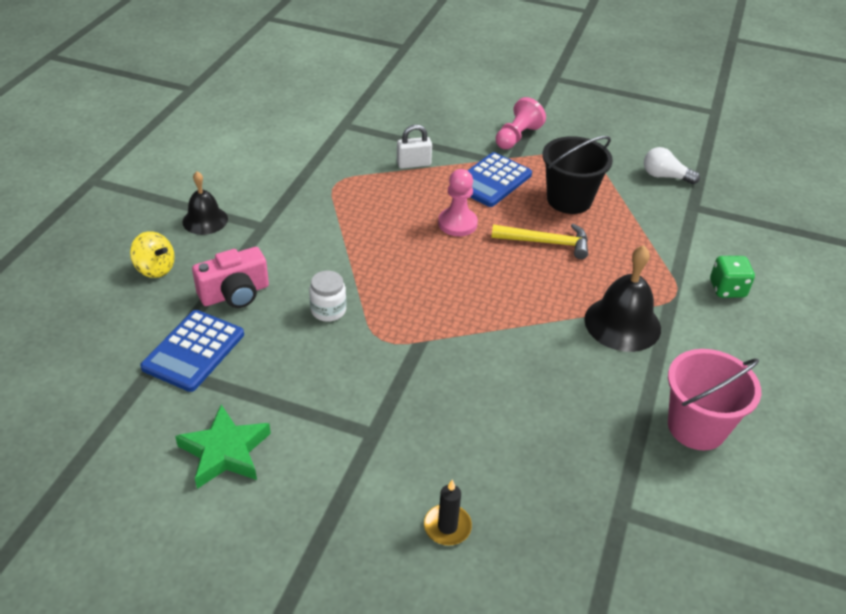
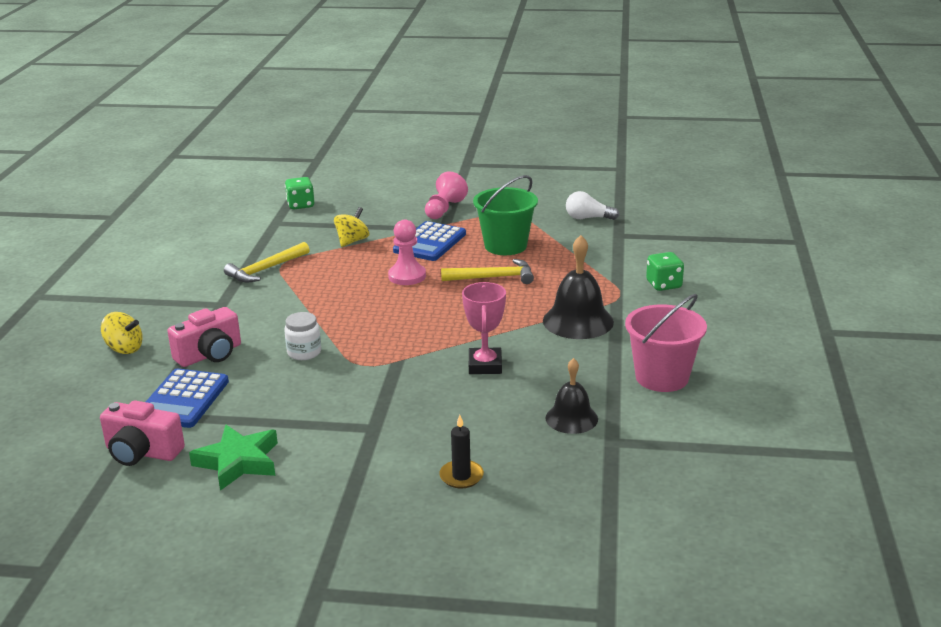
camera: 10 degrees left, 15 degrees down
(135, 416) = (142, 452): none -> pink camera
(205, 220) = (162, 308): black bell -> black bell (571, 418)
(318, 187) = (265, 269): none -> yellow hammer
(374, 105) = (300, 205): none -> green dice
(413, 164) = (352, 241): white padlock -> yellow spinning top
(509, 368) = (485, 365): none -> pink trophy
(569, 200) = (505, 246): black bucket -> green bucket

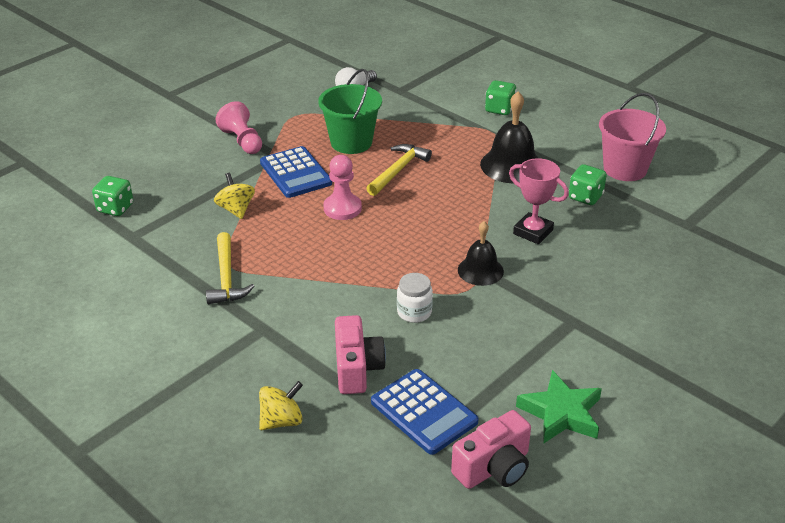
camera: 55 degrees left, 10 degrees up
(461, 476) = (677, 306): black candle -> none
(571, 418) = (643, 227): black bell -> black bell (480, 270)
(579, 372) = (585, 197): none -> green dice

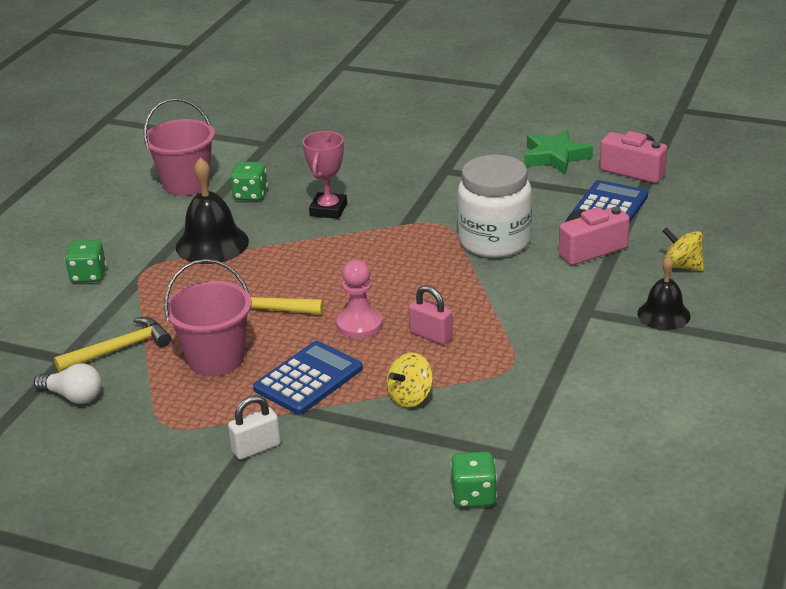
camera: 110 degrees left, 5 degrees down
(226, 277) = (532, 359): yellow hammer -> yellow hammer (119, 349)
(242, 141) = (256, 448): pink pawn -> white padlock
(300, 237) = (431, 335): none -> pink padlock
(351, 142) = (216, 359): green bucket -> pink bucket
(414, 312) = (494, 241): white jar -> white jar, size x2.09
(480, 270) = (408, 223): black bell -> black bell (663, 314)

